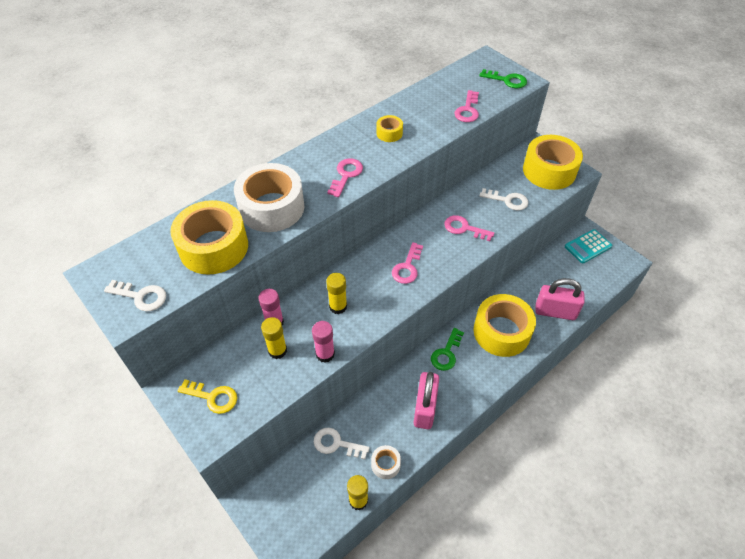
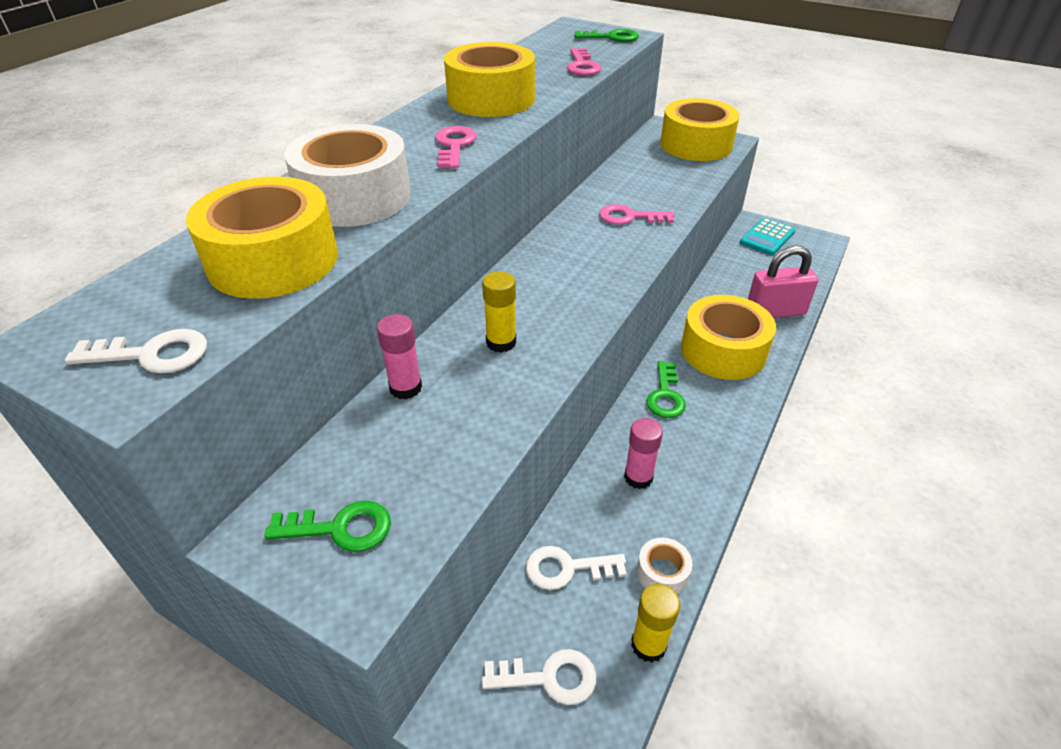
camera: 20 degrees left, 10 degrees down
(213, 397) = (340, 528): yellow key -> green key
(277, 350) = (430, 425): yellow glue stick -> none
(325, 354) = (514, 408): pink glue stick -> pink glue stick (638, 477)
(389, 133) = (491, 99): yellow tape -> yellow tape, size x2.22
(407, 267) = (578, 273): pink key -> none
(425, 408) = (676, 474): pink padlock -> none
(507, 200) = (666, 180): white key -> white key (549, 678)

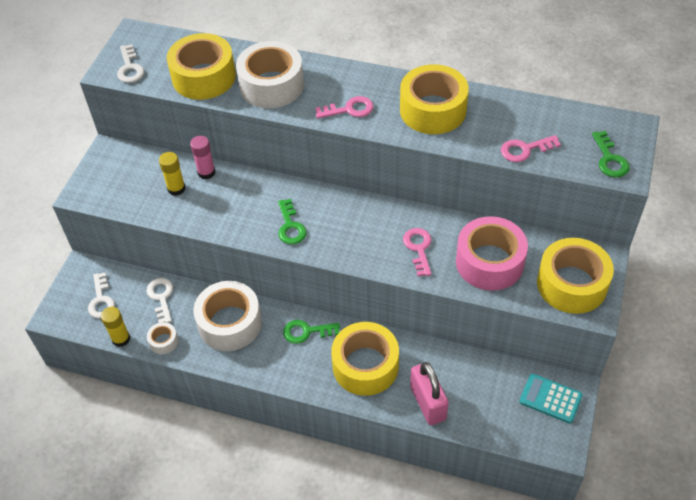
camera: 80 degrees right, 10 degrees up
(340, 528) = (114, 176): green key -> green key (290, 226)
(501, 342) = (252, 204): yellow glue stick -> yellow glue stick (176, 189)
(638, 477) = (230, 323): pink glue stick -> white tape
(659, 179) = (489, 262): none -> pink tape

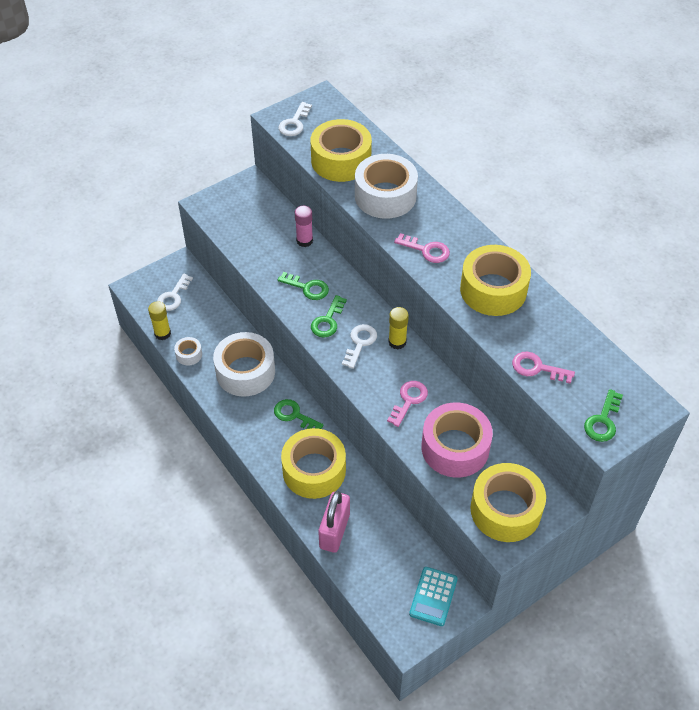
camera: 35 degrees right, 0 degrees up
(161, 297) = (215, 321): white key -> white key (360, 343)
(176, 189) = (272, 240): yellow glue stick -> yellow glue stick (397, 342)
(246, 210) = (307, 288): none -> green key
(550, 399) = (433, 596): turquoise calculator -> turquoise calculator turned 135 degrees counterclockwise

